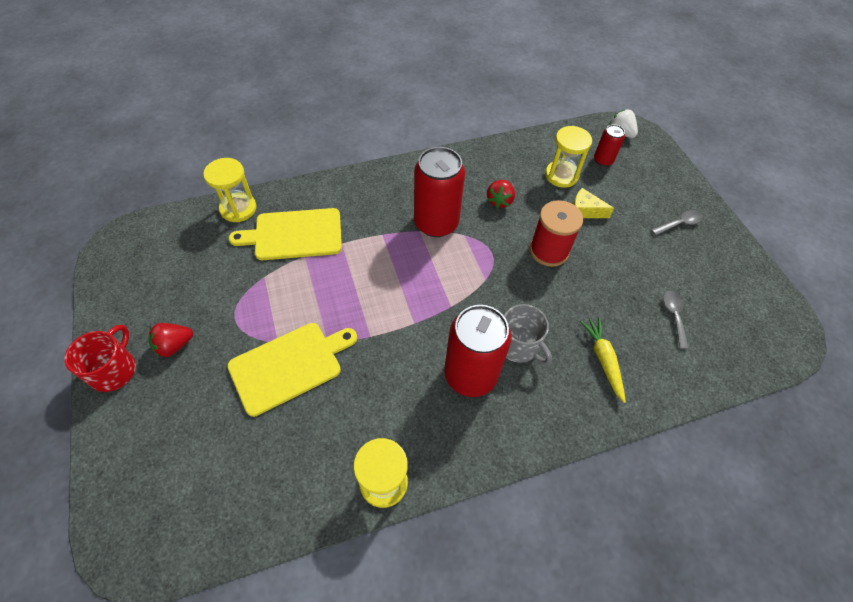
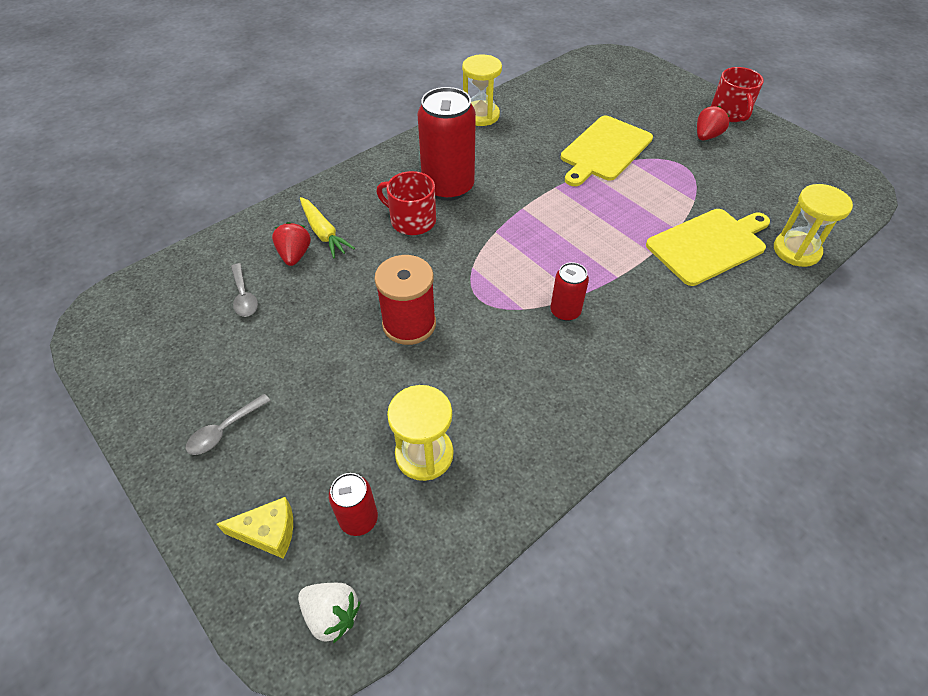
camera: 160 degrees right, 5 degrees down
(436, 223) = (565, 311): red can -> red can, size x0.50
(499, 201) = (501, 372): red strawberry -> red strawberry (295, 255)
(519, 345) = (412, 220): grey mug -> red mug
(585, 210) = (373, 401): yellow cheese -> yellow cheese (268, 532)

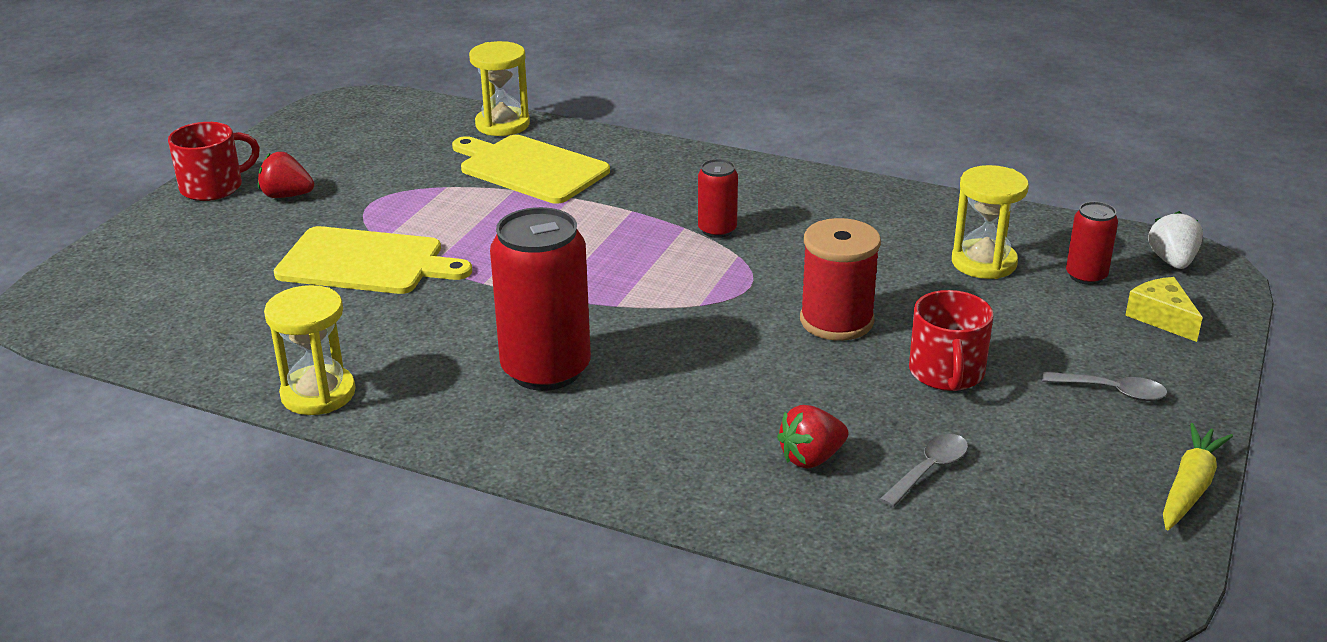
camera: 115 degrees left, 20 degrees down
(324, 233) = (742, 449): yellow carrot -> yellow carrot (1190, 487)
(412, 220) = (648, 378): red mug -> red mug (946, 373)

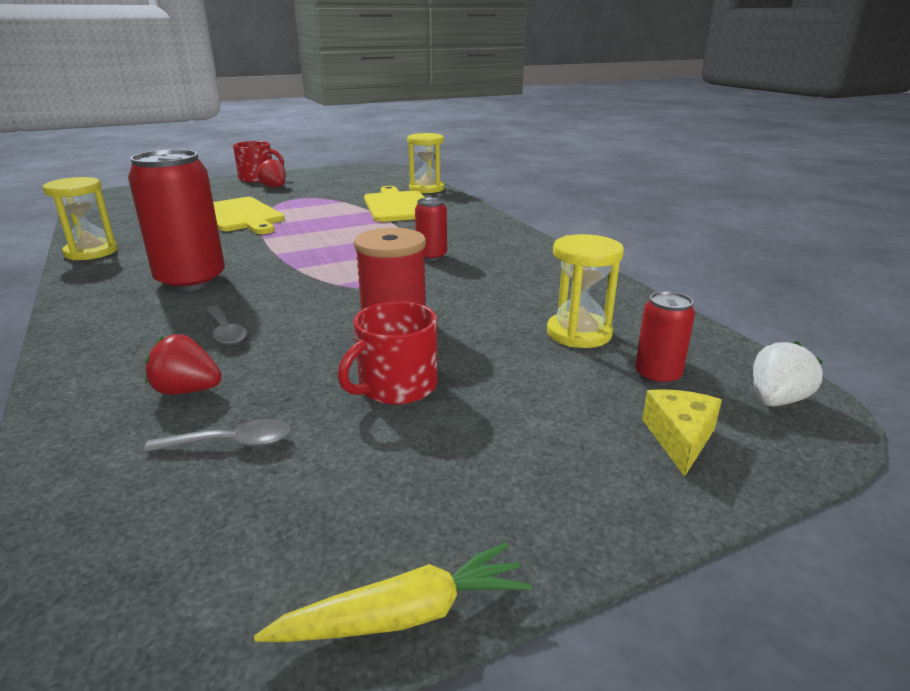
camera: 40 degrees right, 5 degrees down
(1112, 391) = (506, 472): grey spoon -> grey spoon (226, 332)

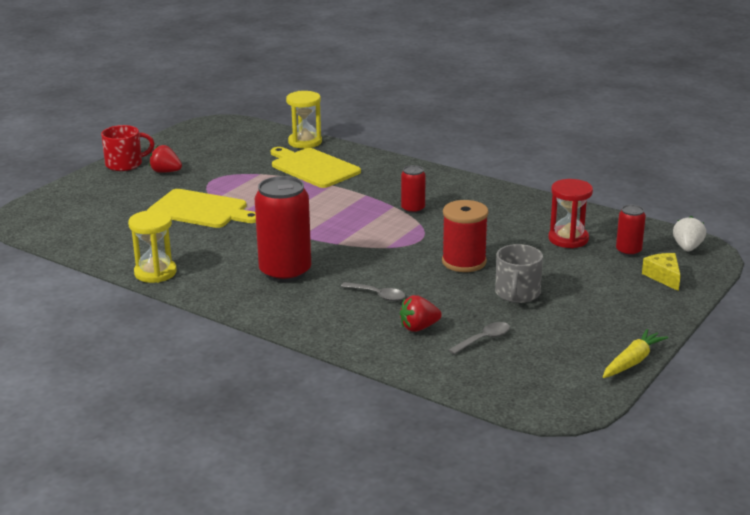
camera: 30 degrees left, 0 degrees up
(396, 386) = (517, 293): red mug -> grey mug
(579, 333) = (568, 239): yellow hourglass -> red hourglass

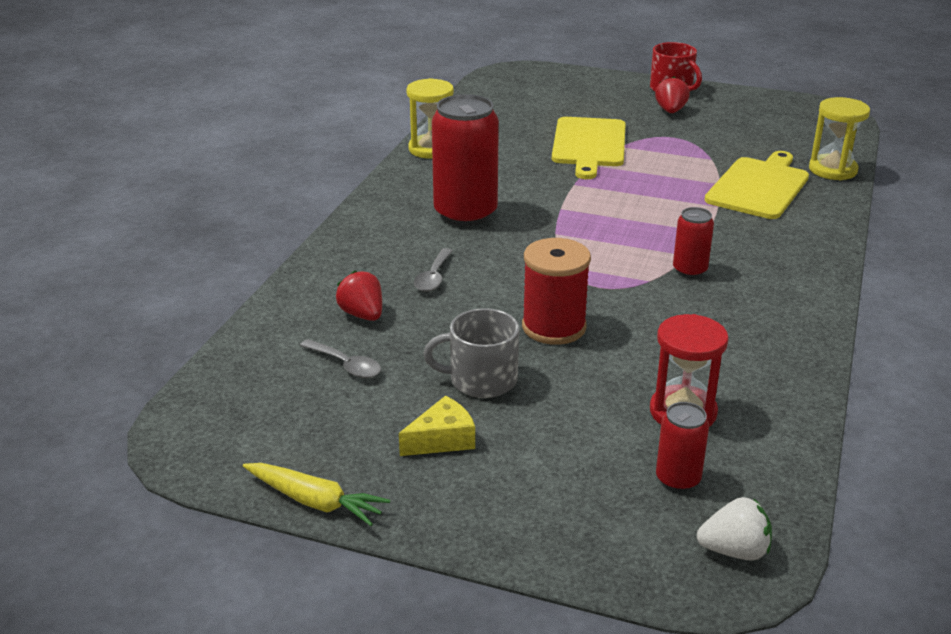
camera: 75 degrees right, 5 degrees up
(663, 277) = (604, 524): yellow cheese -> yellow cheese (442, 439)

